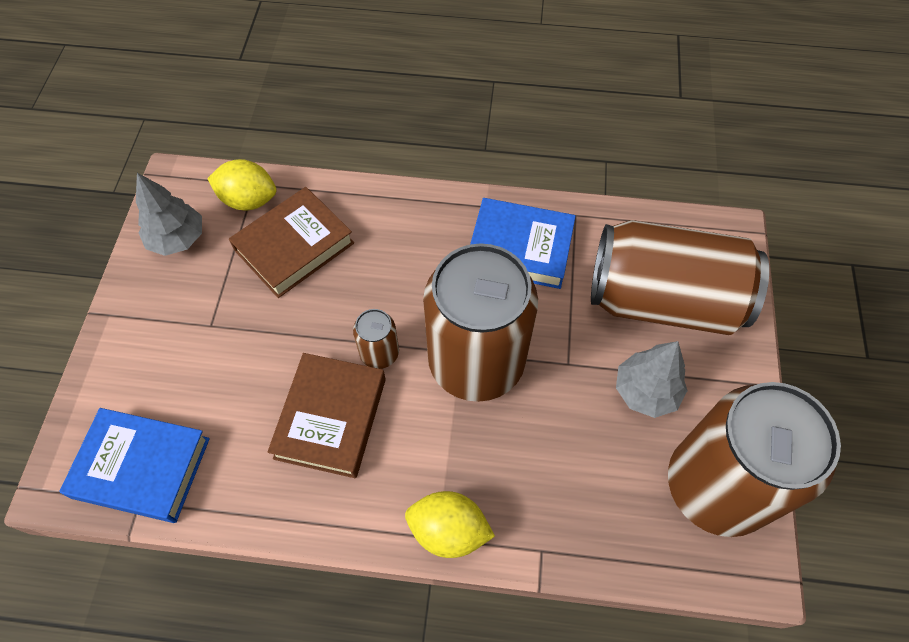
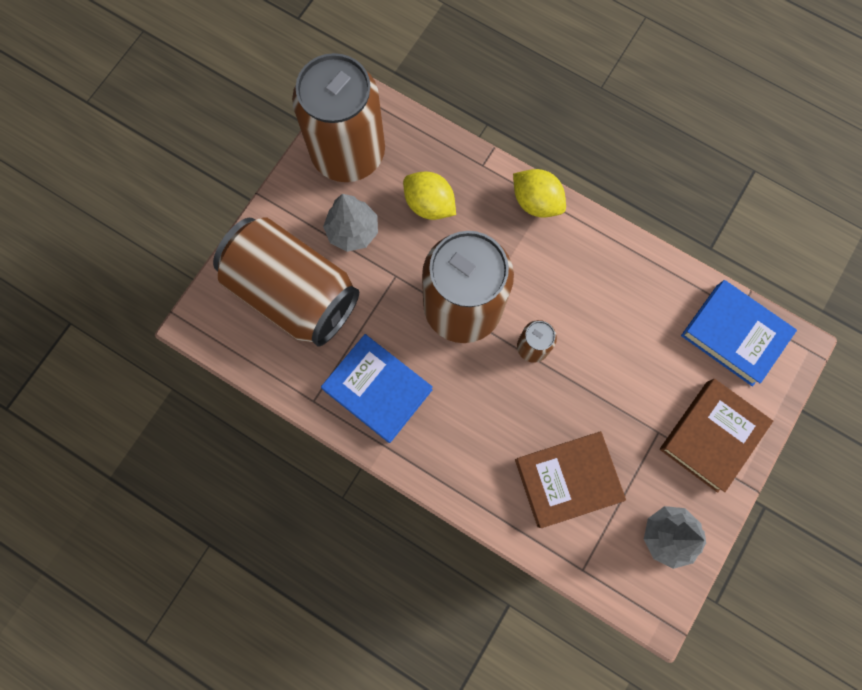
camera: 155 degrees left, 15 degrees up
(248, 200) = (593, 552): yellow lemon -> yellow lemon (429, 204)
(331, 418) = (587, 312): brown book -> brown book (712, 436)

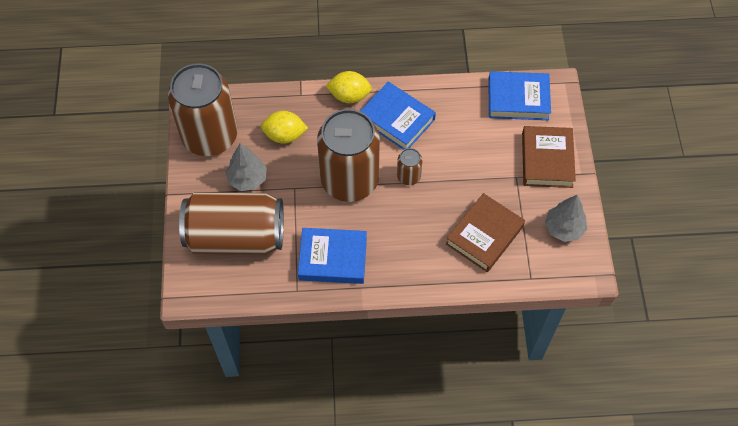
camera: 35 degrees left, 15 degrees down
(570, 267) = (397, 119): none -> blue book

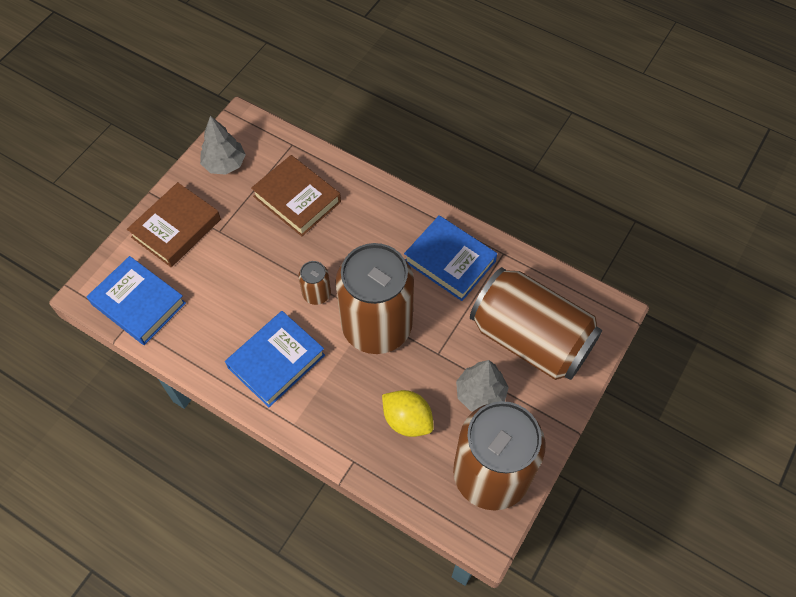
camera: 145 degrees left, 0 degrees up
(349, 96) = (302, 423): yellow lemon -> none
(397, 119) = (276, 361): blue book -> blue book turned 60 degrees clockwise
(484, 235) = (297, 199): brown book -> brown book turned 60 degrees clockwise

